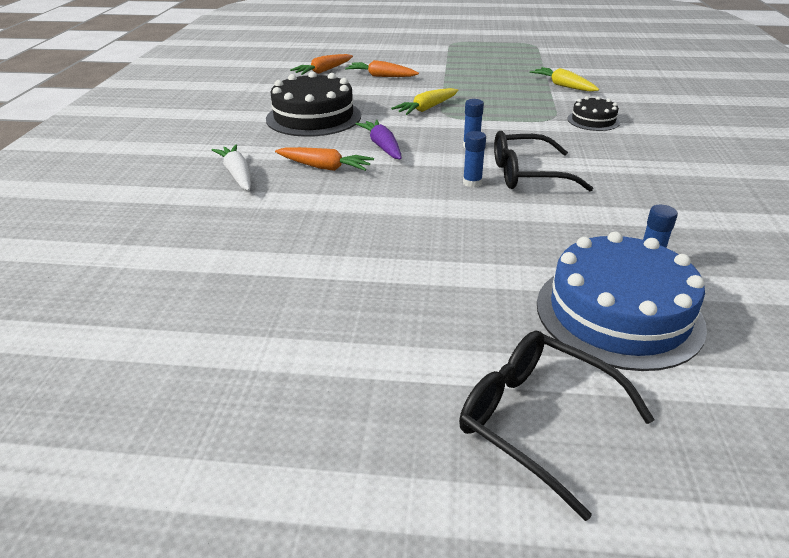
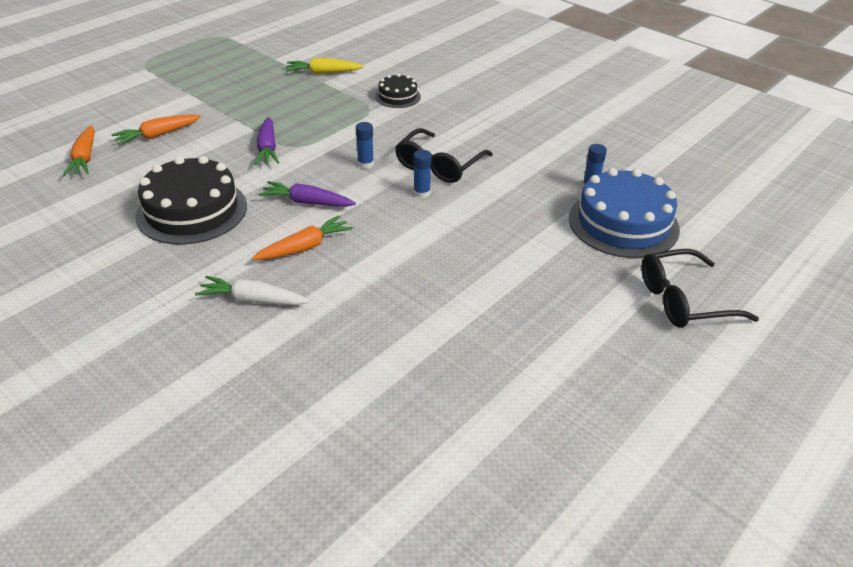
camera: 55 degrees left, 5 degrees up
(427, 108) = (267, 148): yellow carrot -> purple carrot

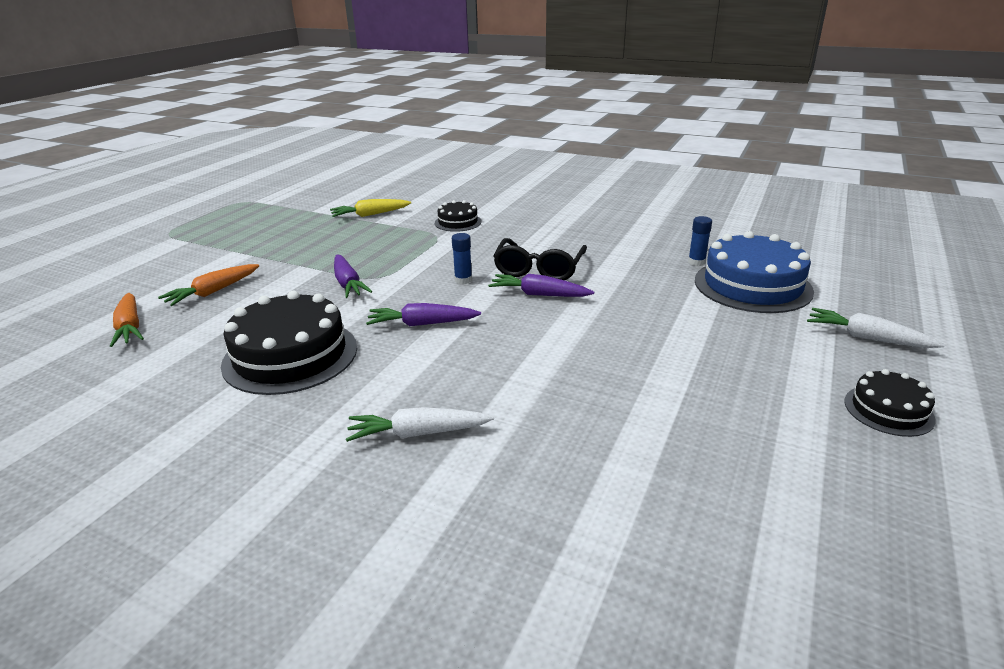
camera: 15 degrees left, 10 degrees down
(304, 247) = (446, 366): orange carrot -> none
(422, 193) = (539, 294): blue glue stick -> purple carrot
(638, 370) = (888, 410): none -> black cake
(683, 300) = (867, 338): black glasses -> white carrot

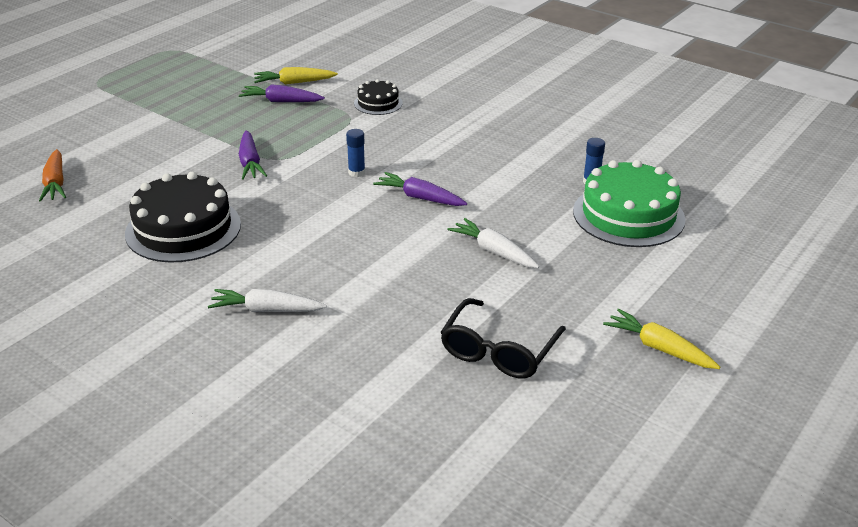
camera: 10 degrees right, 5 degrees up
(213, 292) = (129, 156): orange carrot -> none
(422, 324) = (303, 214): purple carrot -> purple carrot (281, 101)
(539, 269) = (433, 170): black glasses -> black glasses (498, 351)
(752, 285) = (628, 215): blue cake -> green cake
(867, 338) = (696, 283): white carrot -> white carrot (494, 251)
(888, 410) = (659, 348): black cake -> yellow carrot

